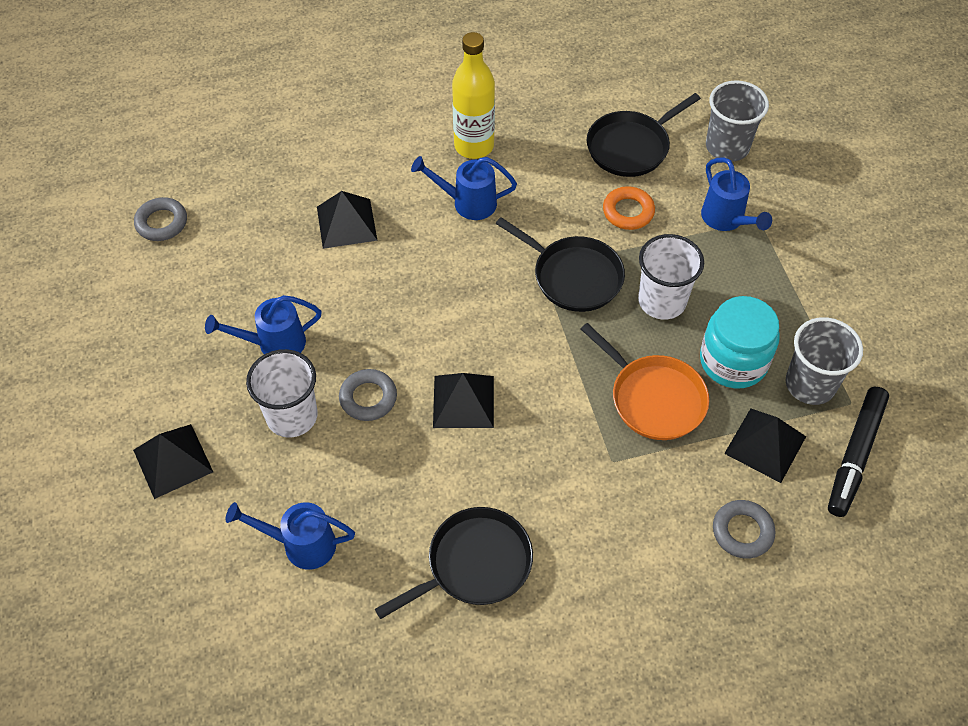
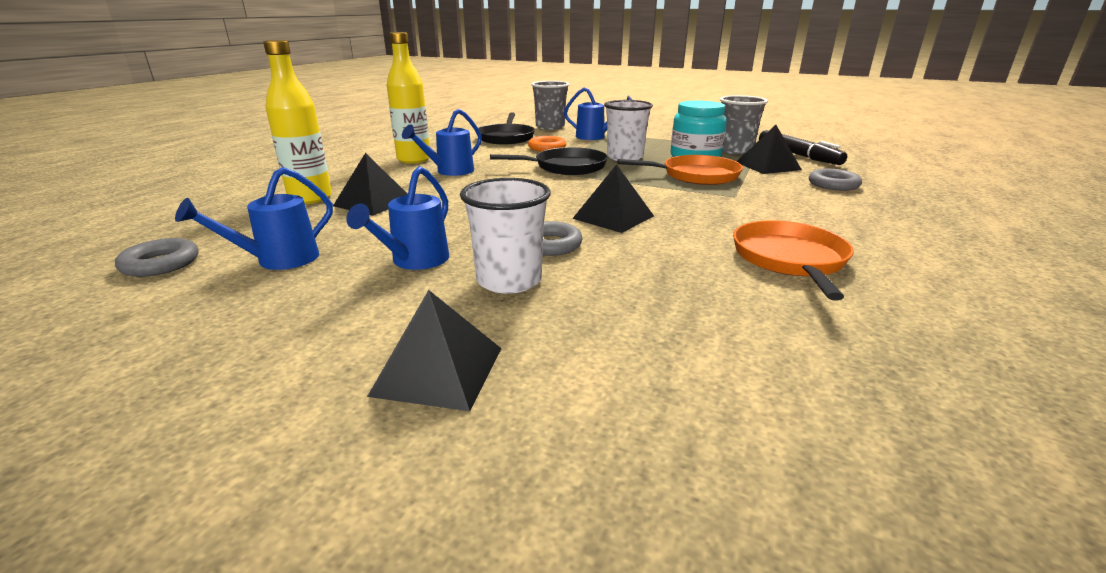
camera: 50 degrees left, 30 degrees down
(302, 544) = (678, 329): blue watering can -> blue watering can (279, 260)
(317, 178) = (310, 198): none -> yellow bottle
(474, 564) = (789, 259): black pan -> orange pan

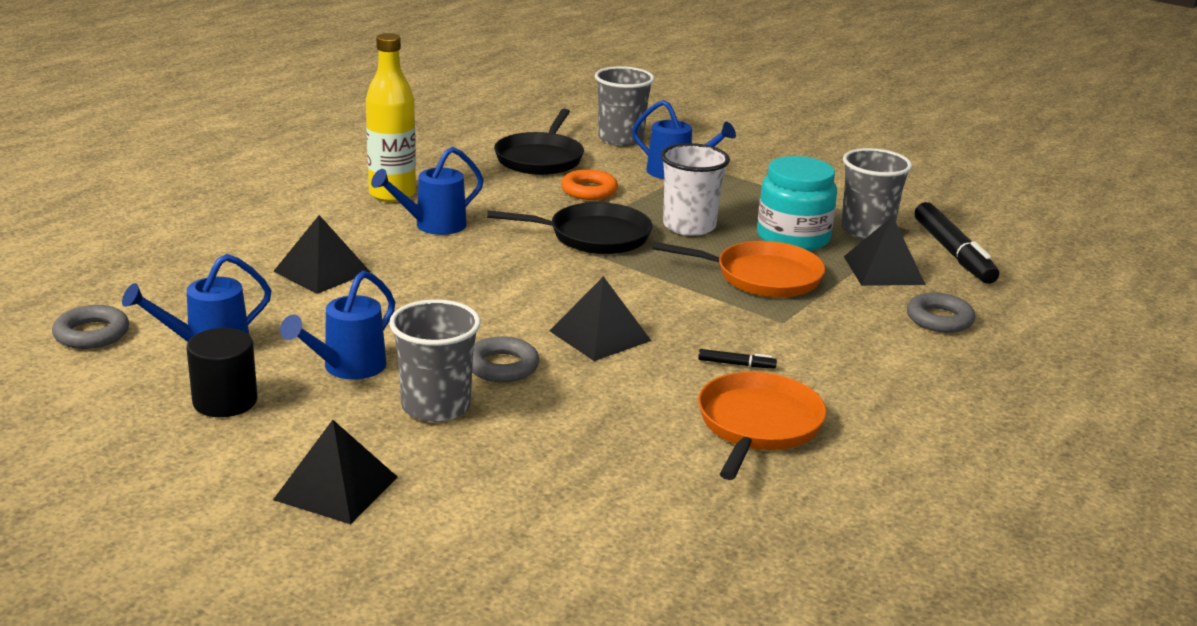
camera: 10 degrees right, 0 degrees up
(298, 302) = (225, 401): none -> black cylinder
(310, 198) = (248, 254): yellow bottle -> none
(509, 280) = (436, 406): white cup -> grey cup
(730, 223) = (736, 364): none -> black marker

